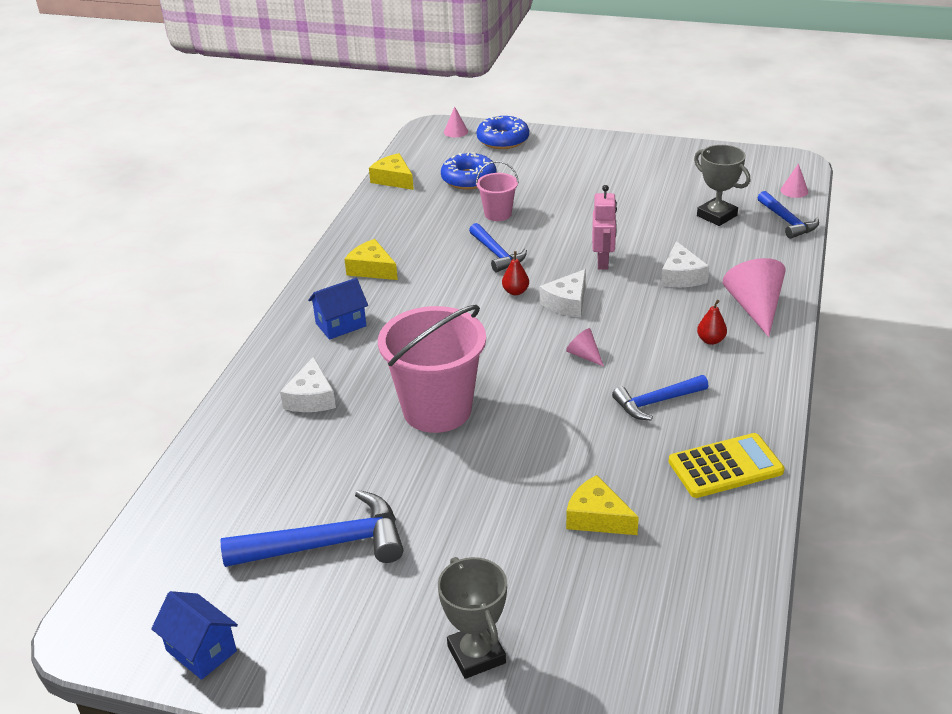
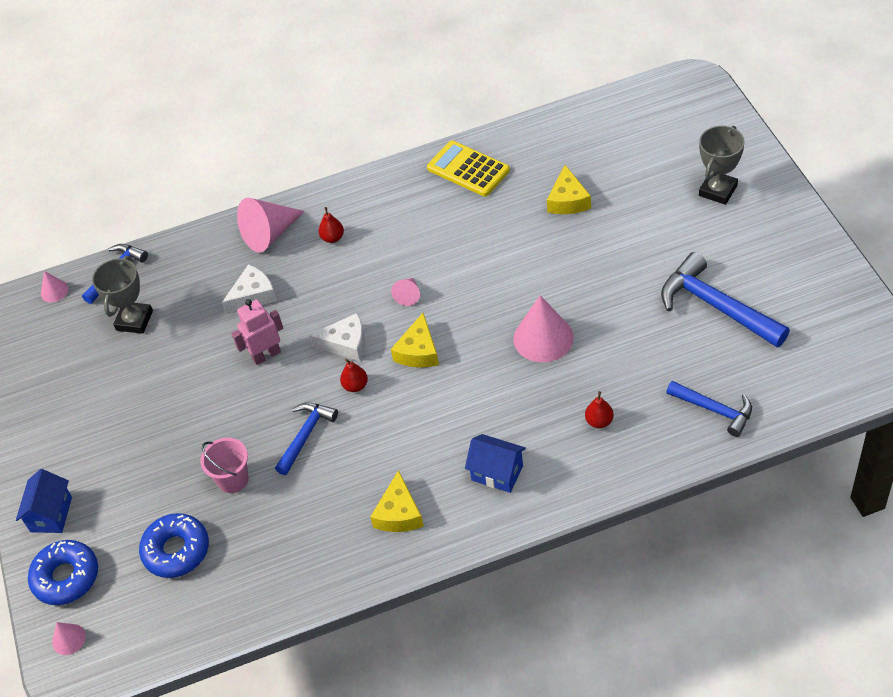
camera: 120 degrees left, 15 degrees up
(201, 651) = (845, 302): blue house -> blue house (51, 514)
(311, 398) = (599, 421): white cheese -> red pear
(393, 179) = (219, 621): yellow cheese -> yellow cheese (418, 351)
(437, 410) = (543, 338): pink bucket -> pink cone
(656, 402) = (430, 230): blue hammer -> blue hammer (714, 410)

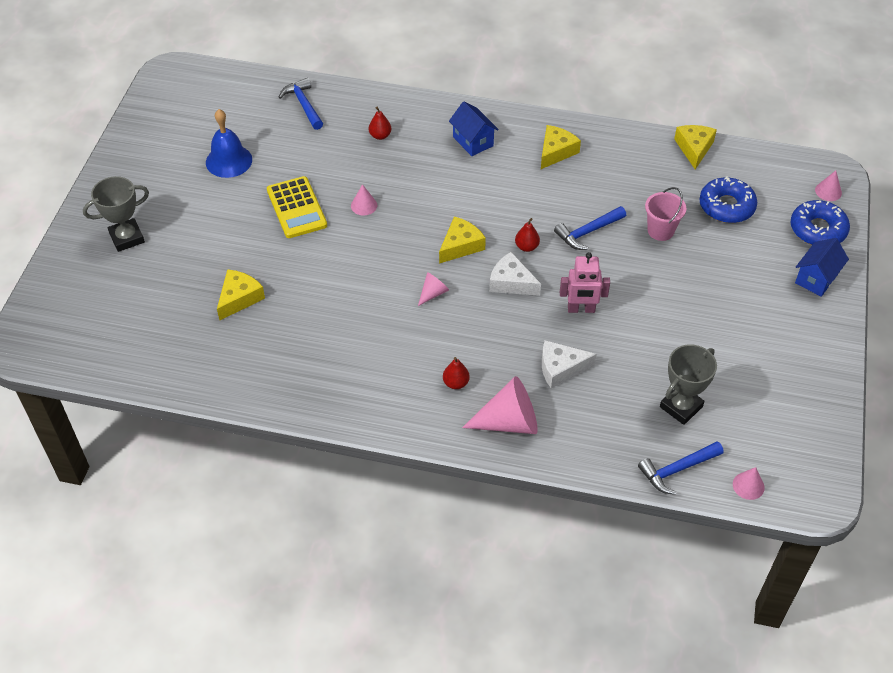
camera: 155 degrees left, 0 degrees up
(247, 611) = (694, 148): none -> yellow cheese
(468, 169) = (287, 378): yellow calculator -> yellow calculator (297, 208)
(543, 338) = (364, 205): pink cone -> pink cone, size x0.50
(716, 306) = (229, 161): blue hammer -> blue bell

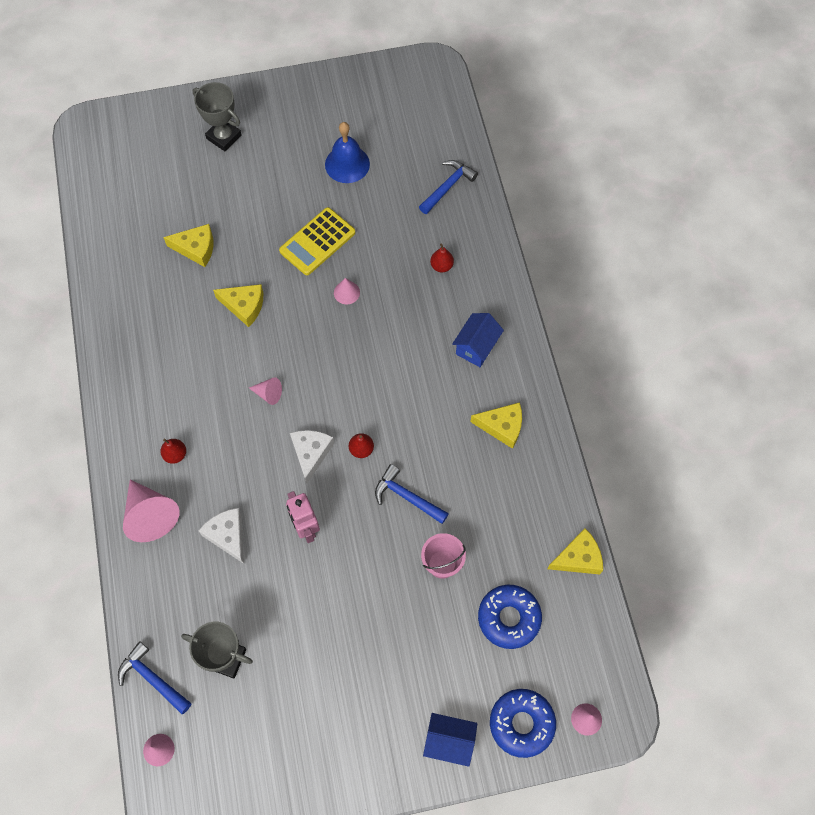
camera: 65 degrees right, 15 degrees up
(460, 246) = (336, 392): yellow cheese -> yellow cheese (244, 306)

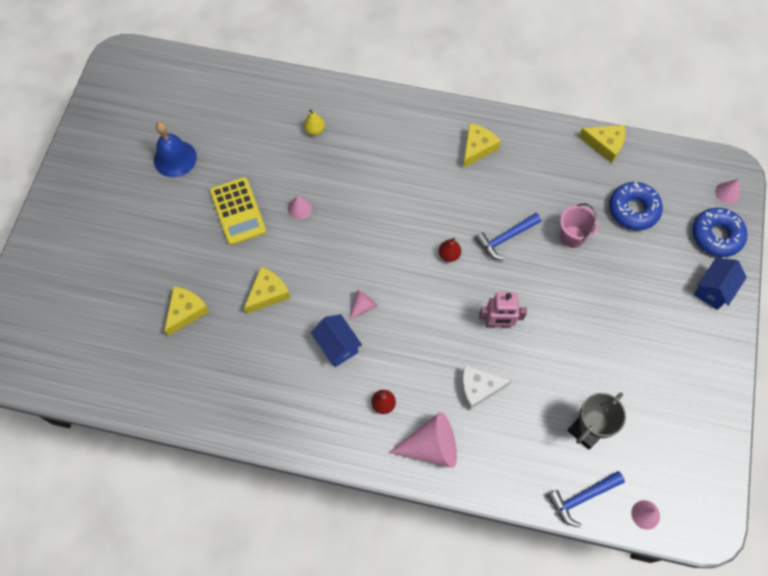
camera: 65 degrees left, 0 degrees up
(224, 137) = (82, 245): grey trophy -> none
(311, 453) = (434, 294): white cheese -> none
(441, 266) = (314, 130): red pear -> yellow pear
(448, 187) = (244, 95): blue hammer -> none
(476, 347) = (400, 136): blue house -> blue house (337, 346)
(578, 558) = (605, 144): yellow cheese -> yellow cheese turned 105 degrees clockwise

